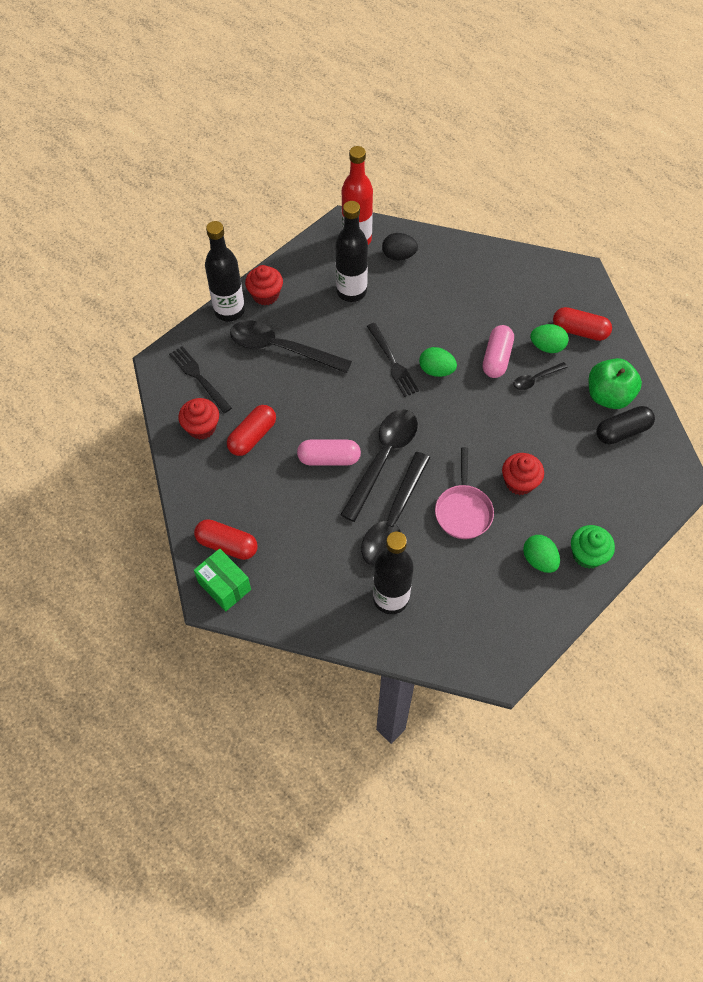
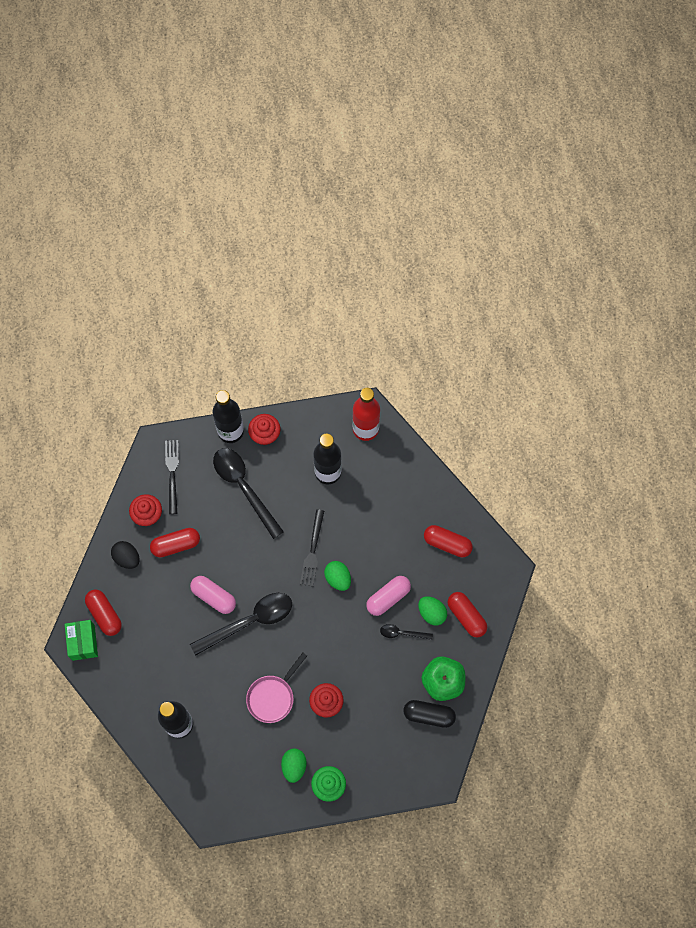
camera: 35 degrees right, 10 degrees up
(393, 520) = (222, 671): black spoon -> none
(399, 256) = (385, 464): black egg -> black egg (127, 558)
(510, 285) = (447, 543): none -> red capsule

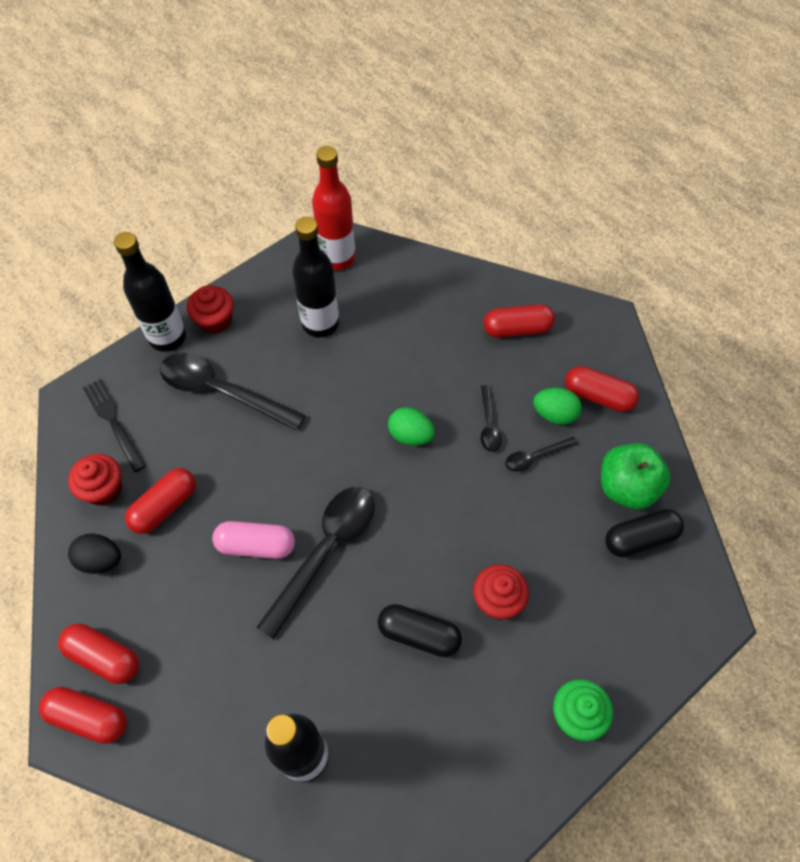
camera: 30 degrees left, 10 degrees down
(83, 642) = (89, 717): green box -> red capsule
(272, 697) = (419, 634): pink pan -> black capsule
(294, 766) = (510, 716): green egg -> none
(312, 551) = (357, 421): black fork -> none
(388, 597) = (489, 424): pink capsule -> black spoon

